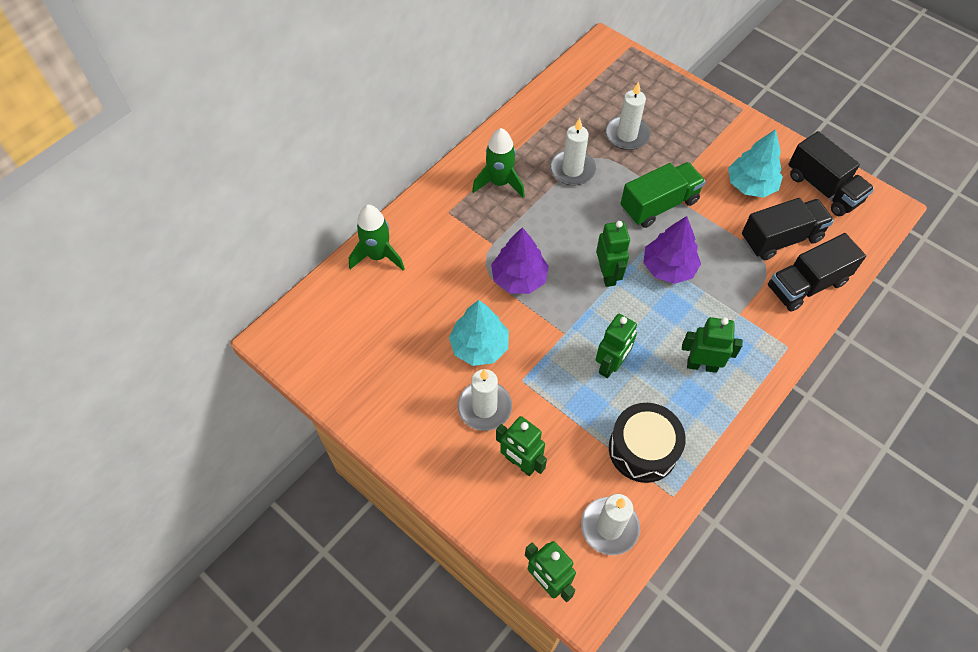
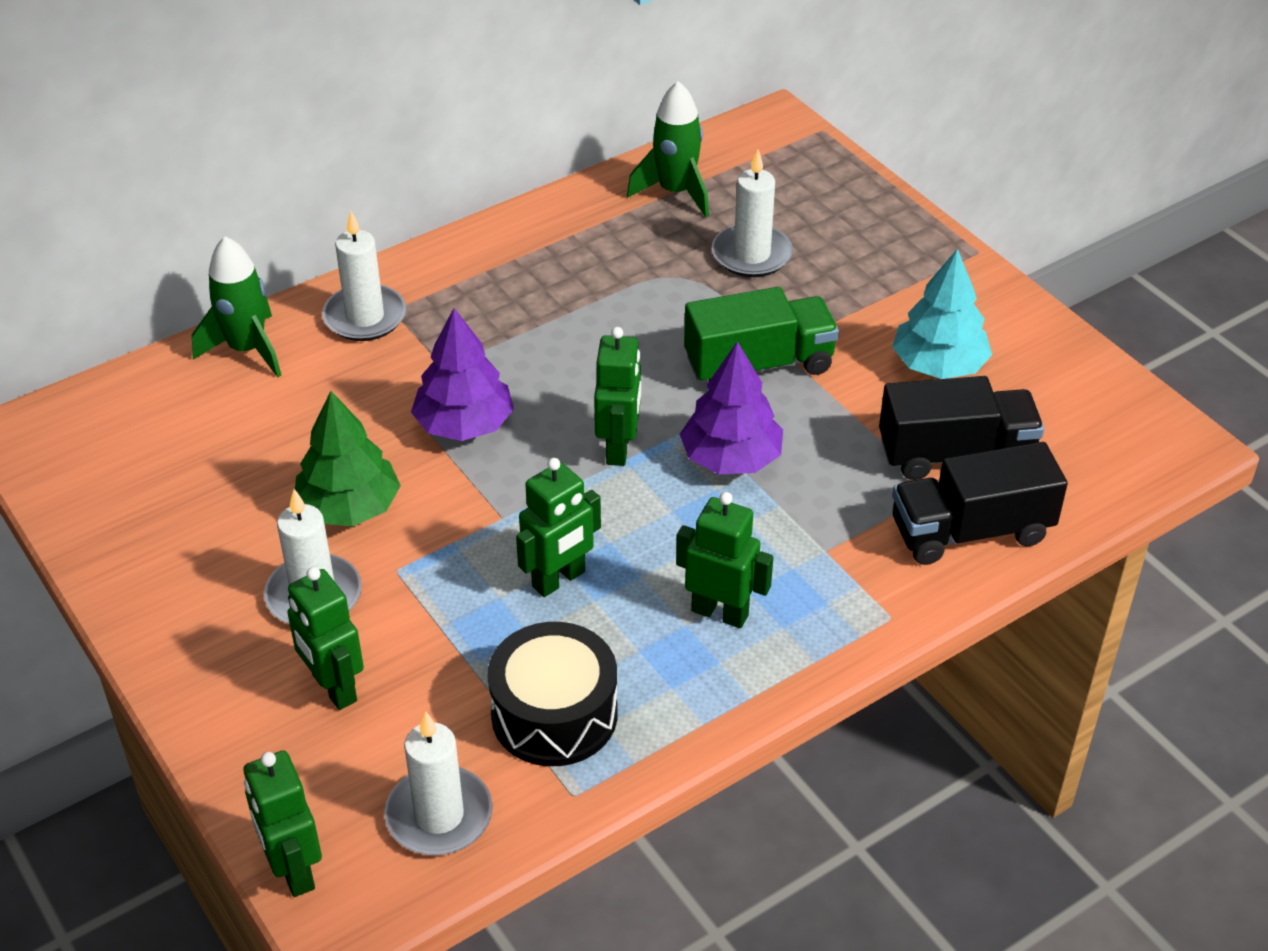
camera: 15 degrees right, 15 degrees down
(479, 346) = (349, 508): turquoise tree -> green tree
(500, 183) = (499, 284): green rocket -> green rocket (675, 192)
(572, 170) = (632, 288): white candle -> white candle (365, 317)
(823, 188) = (1071, 393): black truck -> none

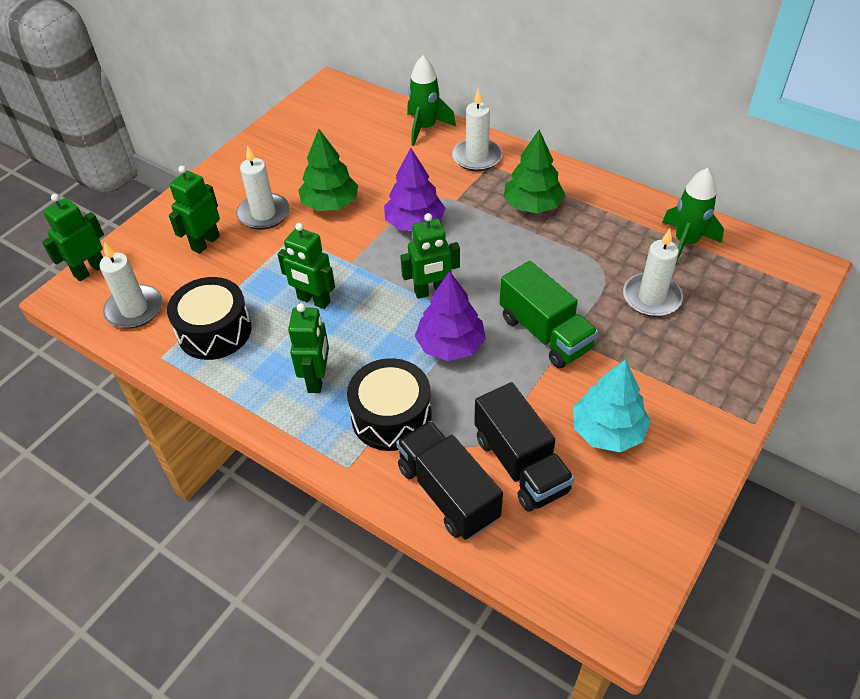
camera: 70 degrees right, 5 degrees up
(512, 297) = (532, 205): none -> green tree
(826, 551) = (391, 416): none -> black drum

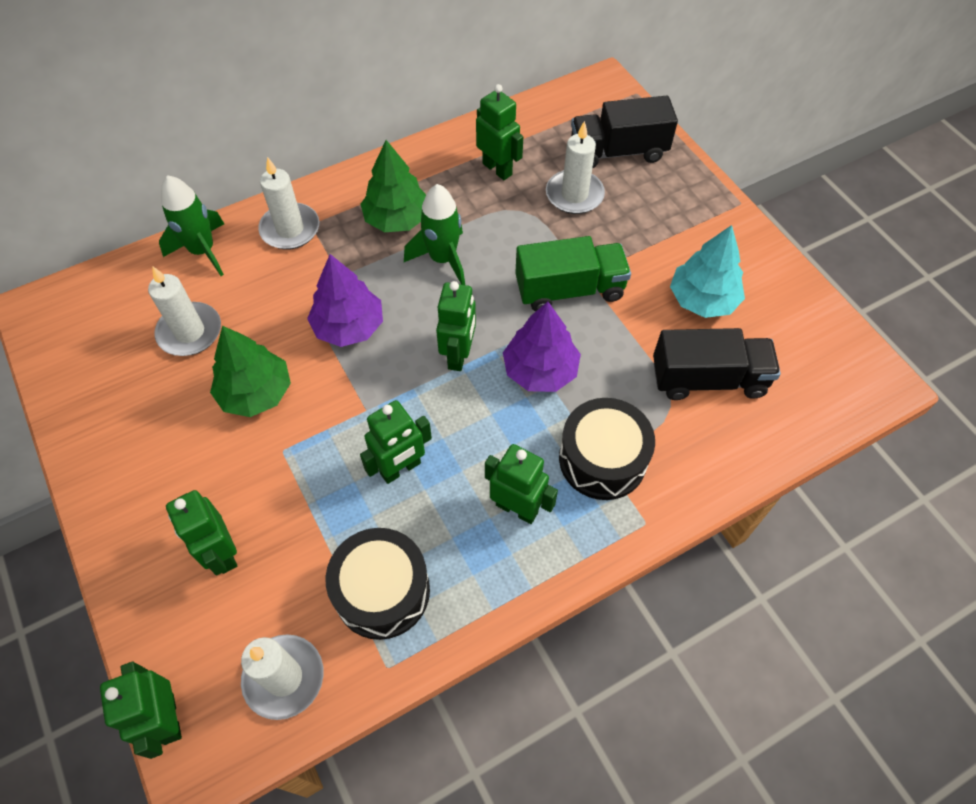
camera: 65 degrees left, 10 degrees up
(264, 214) = (219, 468): white candle -> white candle (190, 332)
(448, 493) = (713, 449): black truck -> black truck (618, 152)
(635, 239) = (497, 169): none -> green robot
(686, 242) = (525, 138): green rocket -> green rocket (443, 259)

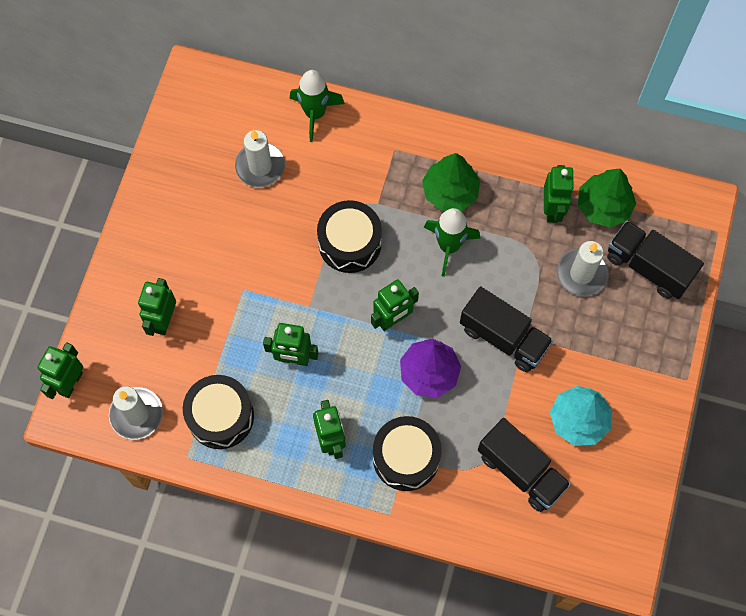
camera: 45 degrees right, 10 degrees up
(256, 393) = (261, 240): green tree -> green tree (603, 206)
(290, 229) = (379, 142): white candle -> none
(349, 326) = (350, 243): purple tree -> black drum
(569, 289) = (503, 337): green truck -> black truck

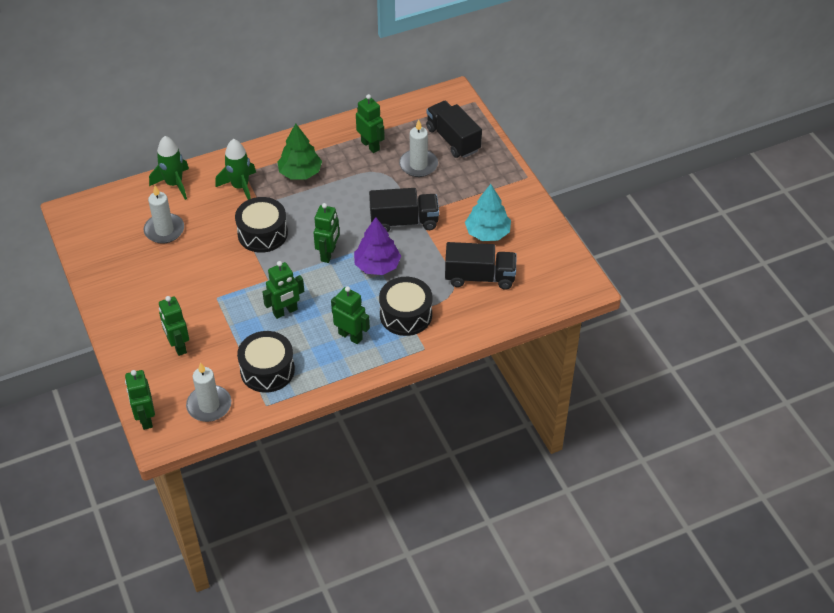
camera: 40 degrees left, 20 degrees down
(449, 246) = (326, 198): green rocket -> green rocket (240, 187)
(603, 206) = (399, 127): green tree -> none
(648, 267) = (453, 139): black truck -> black truck turned 60 degrees clockwise

